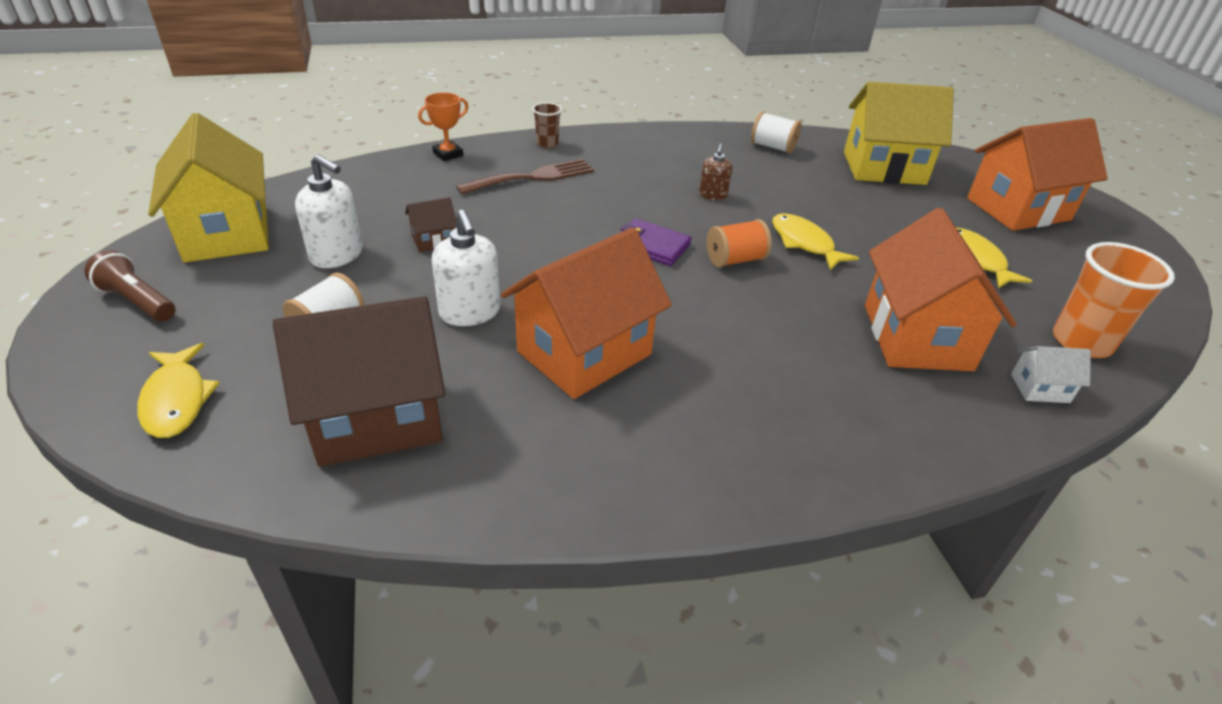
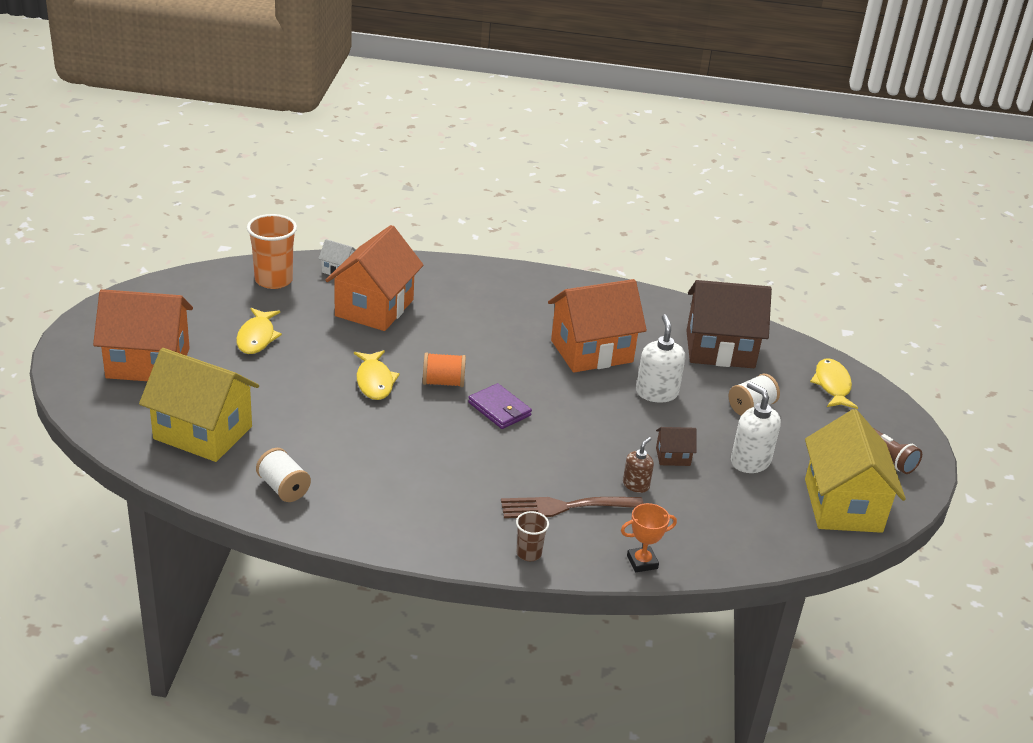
camera: 160 degrees left, 5 degrees down
(713, 195) = (406, 443): brown soap dispenser -> brown soap dispenser (636, 485)

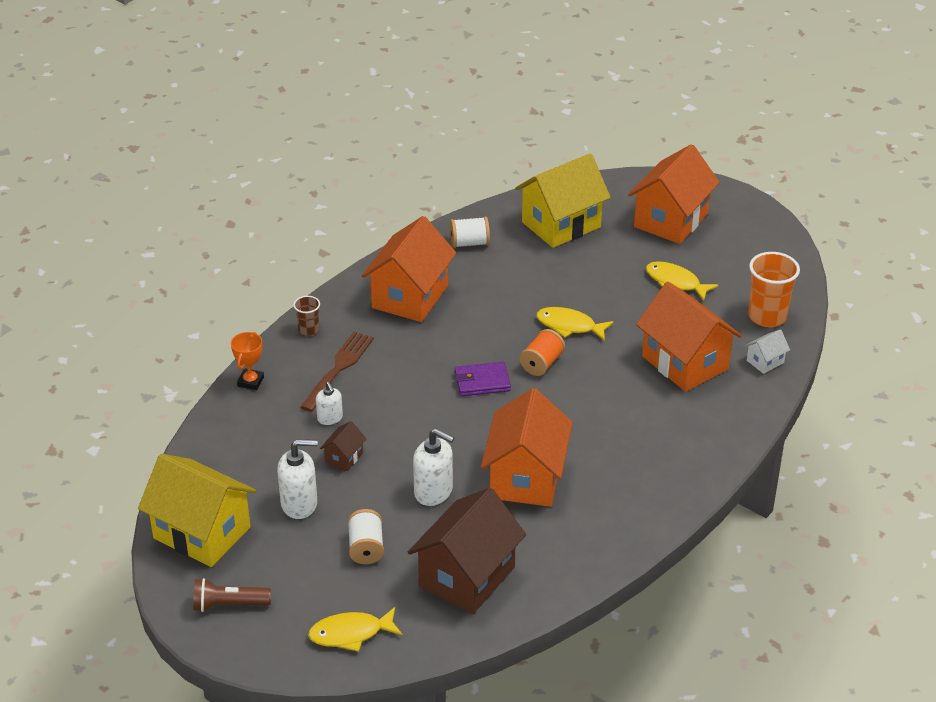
camera: 125 degrees right, 5 degrees up
(412, 499) = (410, 297): none -> orange house
(636, 485) = (330, 418): brown soap dispenser -> white soap dispenser
(832, 385) = (350, 634): yellow fish -> yellow fish turned 135 degrees clockwise

